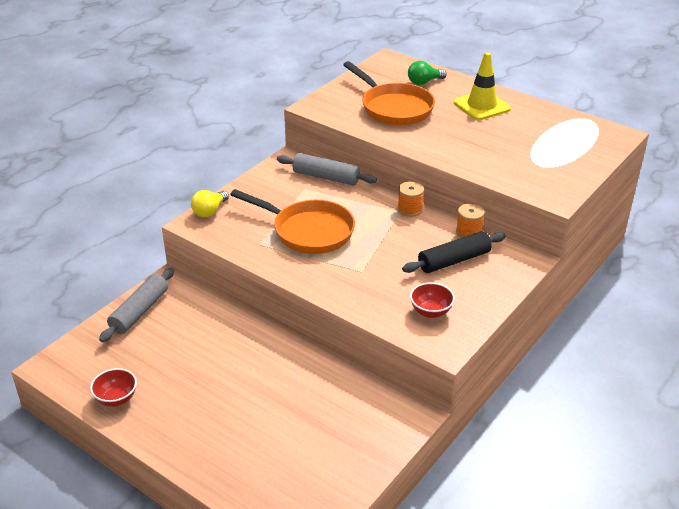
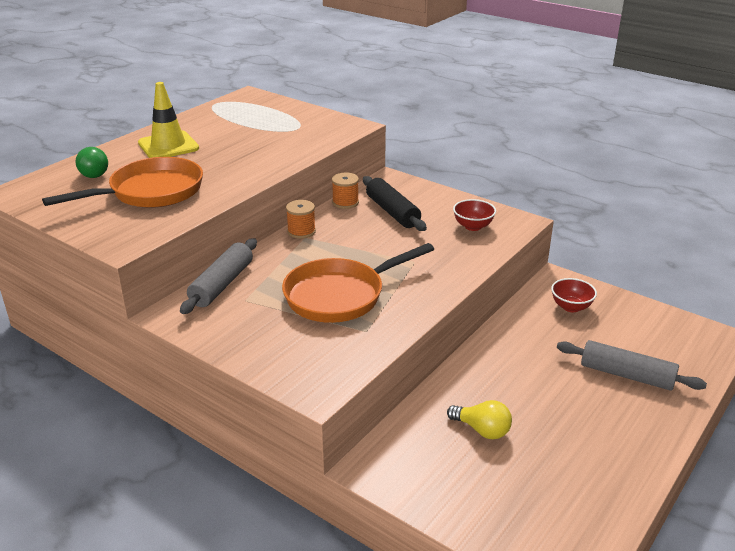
camera: 90 degrees left, 5 degrees down
(116, 399) = (606, 491): red bowl -> red bowl (571, 307)
(139, 311) = (436, 490): grey rolling pin -> grey rolling pin (626, 375)
(210, 211) = (288, 378): yellow light bulb -> yellow light bulb (482, 430)
(308, 231) = (340, 295): orange pan -> orange pan turned 150 degrees counterclockwise

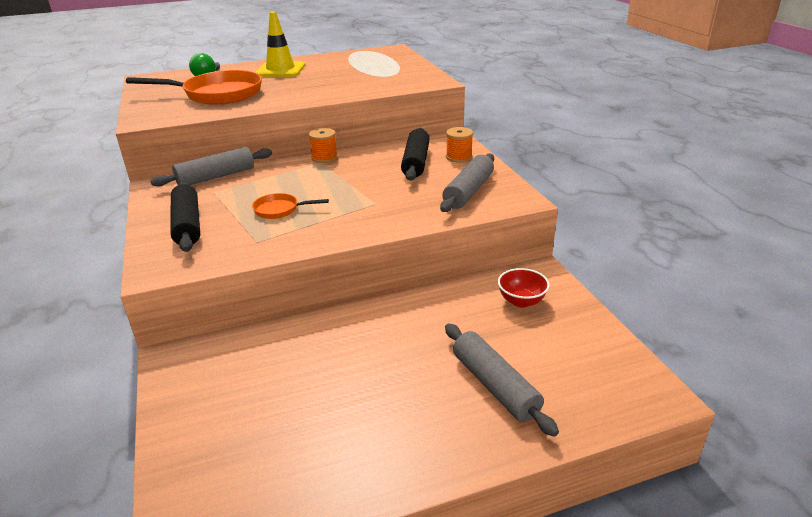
camera: 35 degrees right, 0 degrees up
(275, 340) = (187, 225): none -> black rolling pin
(340, 295) = (279, 210): orange pan -> orange pan, size x0.47
(345, 202) = (389, 146): orange spool -> orange spool (459, 157)
(473, 226) = (468, 191): red bowl -> grey rolling pin
(482, 430) = (293, 371): yellow light bulb -> none

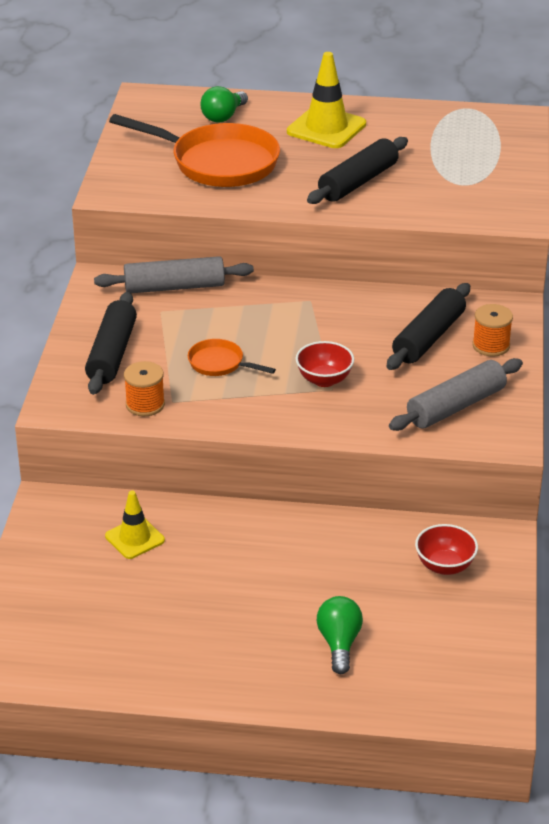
camera: 25 degrees right, 5 degrees up
(266, 361) = (135, 538): none -> yellow traffic cone
(321, 86) = (358, 182): none -> black rolling pin
(324, 157) = (320, 293): orange spool -> orange spool (145, 404)
(365, 200) = (324, 380): none -> red bowl
(495, 386) = (339, 643): grey rolling pin -> green light bulb

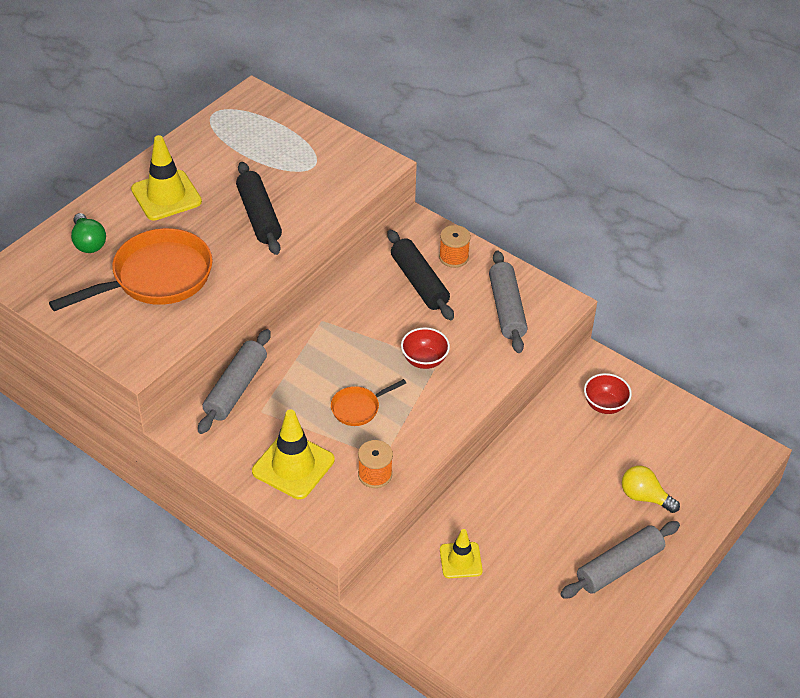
camera: 60 degrees left, 10 degrees up
(112, 354) = (293, 466): black rolling pin -> yellow traffic cone
(223, 657) = (619, 566): none -> grey rolling pin
(339, 643) = (644, 497): green light bulb -> yellow light bulb

